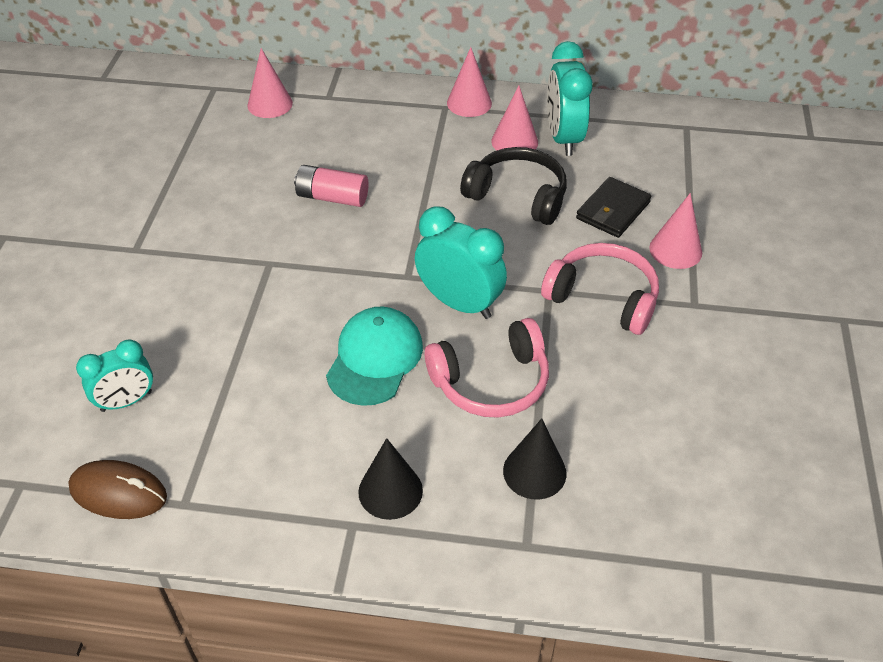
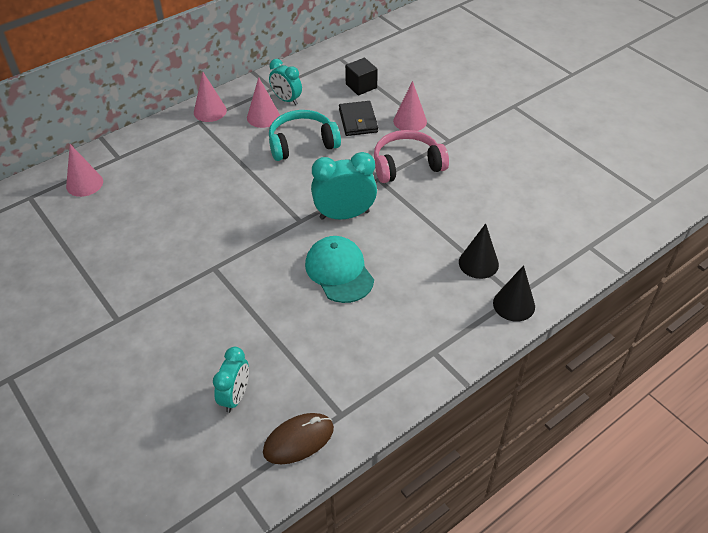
camera: 45 degrees left, 0 degrees up
(332, 197) = (201, 209): pink battery -> none
(390, 491) = (430, 323): black cone -> black cone (514, 304)
(491, 381) = (408, 239): pink headphones -> none
(517, 196) = (302, 143): black headphones -> turquoise headphones
(563, 138) = (286, 100): turquoise clock -> turquoise clock, size x0.65
(669, 173) = (361, 86): none -> black cube

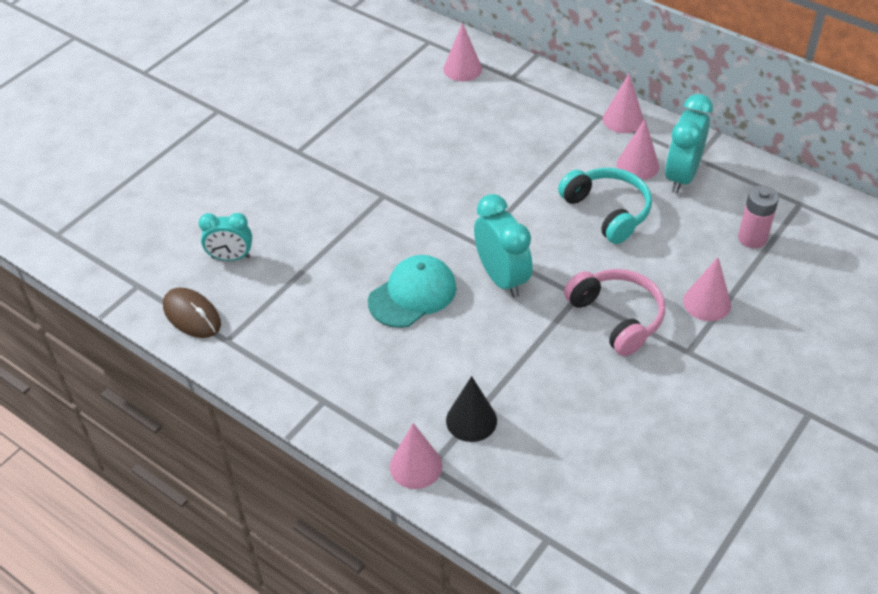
camera: 75 degrees right, 0 degrees up
(286, 100) = (681, 176): turquoise clock -> turquoise clock, size x1.53
(358, 121) = (678, 251): black wallet -> none
(361, 86) = (752, 238): black cube -> pink battery
(514, 304) = (416, 466): black cone -> pink cone

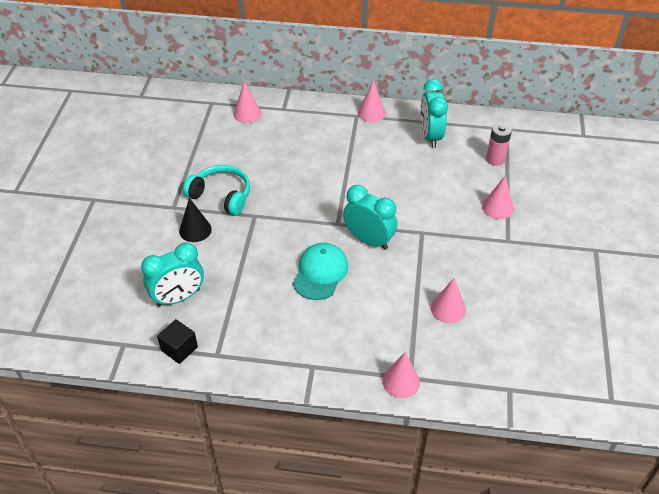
camera: 30 degrees left, 0 degrees up
(192, 315) = (179, 349): brown mouse -> black cube
(231, 257) = (178, 298): turquoise clock -> turquoise clock, size x1.53
(471, 420) = (414, 337): black cone -> black cone (195, 230)
(607, 211) = (402, 173): turquoise headphones -> turquoise headphones (221, 196)
(617, 317) = (454, 237): pink headphones -> none
(637, 165) = (400, 138): pink cone -> pink cone (448, 309)

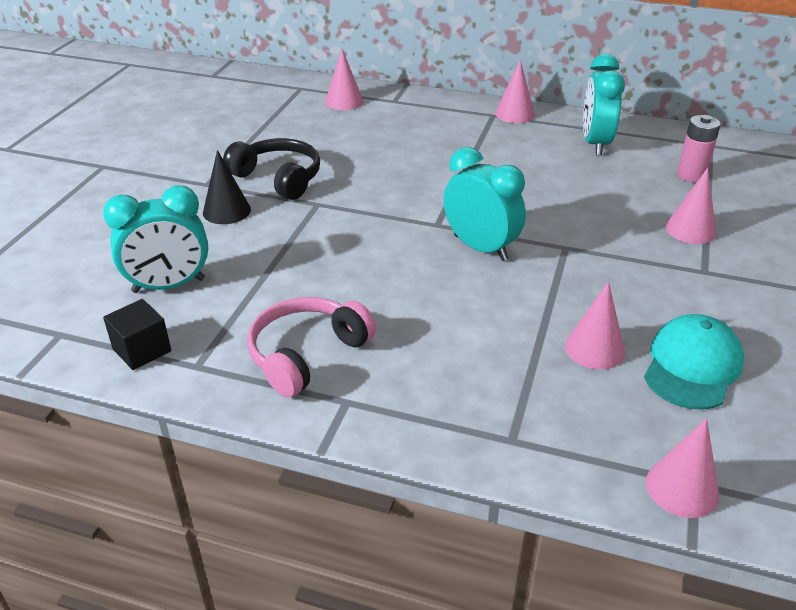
camera: 10 degrees right, 10 degrees down
(221, 196) = (278, 178): turquoise headphones -> black headphones
(281, 337) = (307, 354): none -> pink headphones
(320, 273) = (395, 279): turquoise cap -> turquoise cap (692, 366)
(401, 381) = (495, 444): pink cone -> pink cone (682, 488)

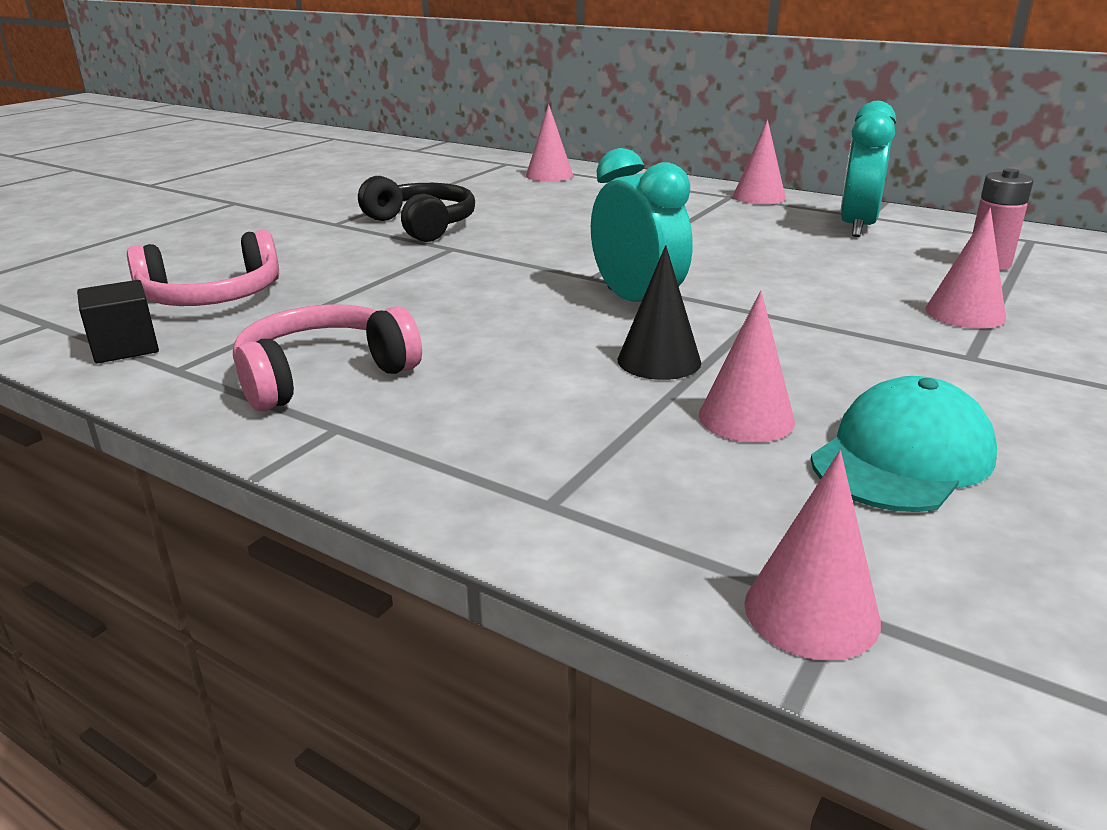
camera: 15 degrees right, 10 degrees down
(169, 286) = (212, 297): turquoise clock -> pink headphones
(226, 211) = (338, 245): black cone -> black cone (659, 361)

